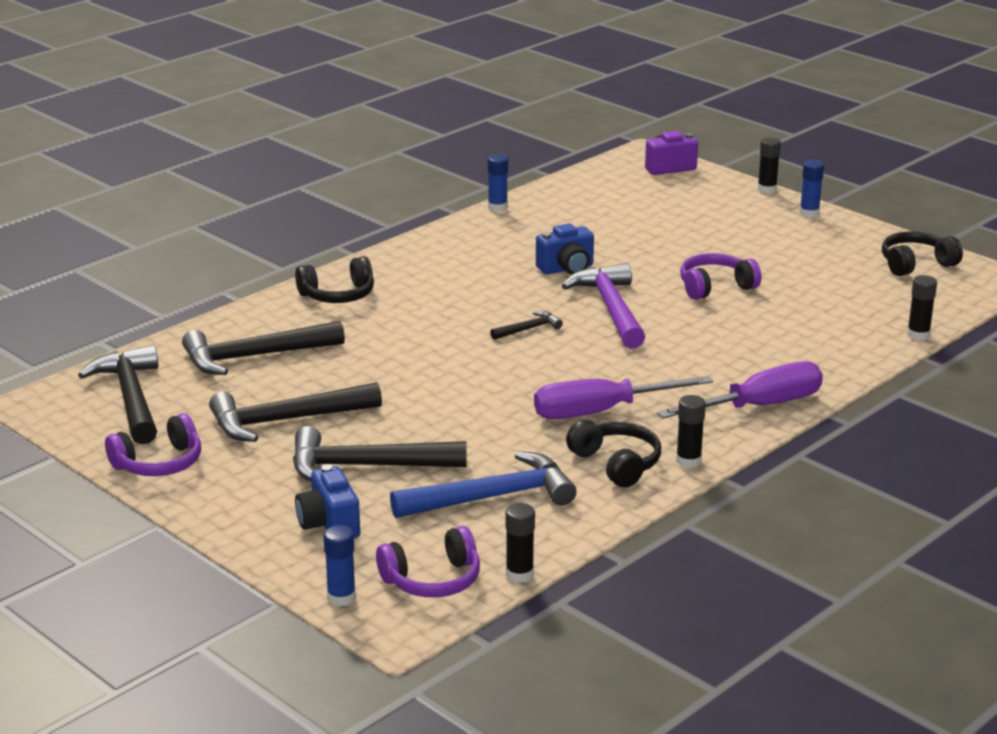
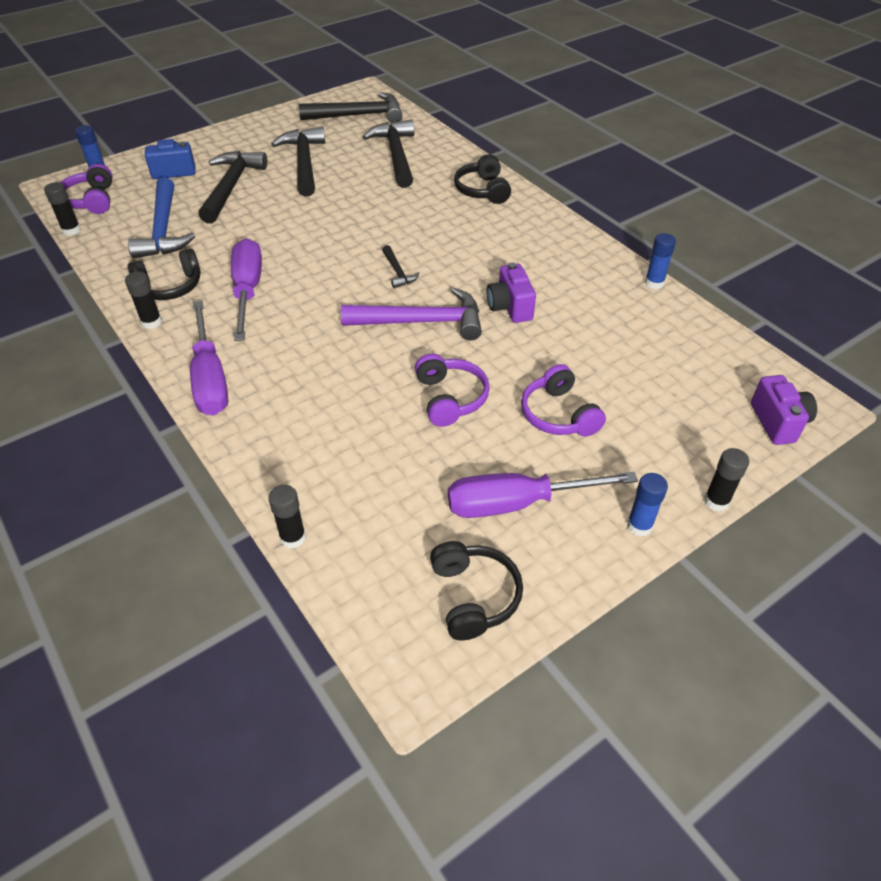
camera: 100 degrees right, 20 degrees up
(159, 463) = (276, 123): purple headphones -> purple headphones (558, 414)
(567, 269) = (510, 307): blue camera -> purple camera
(818, 254) = (517, 503): none -> purple screwdriver

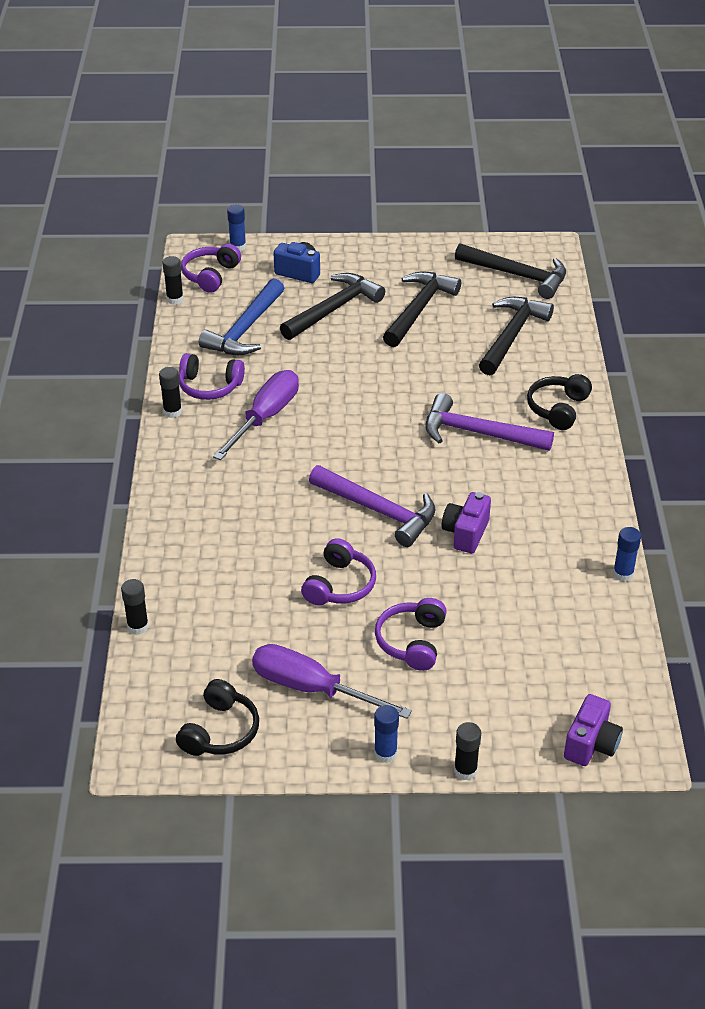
camera: 35 degrees right, 5 degrees down
(170, 287) = (209, 386): black headphones -> purple headphones
(210, 378) = (178, 480): purple screwdriver -> none
(398, 272) = (401, 456): black hammer -> none
(441, 230) = (478, 433): none -> purple hammer

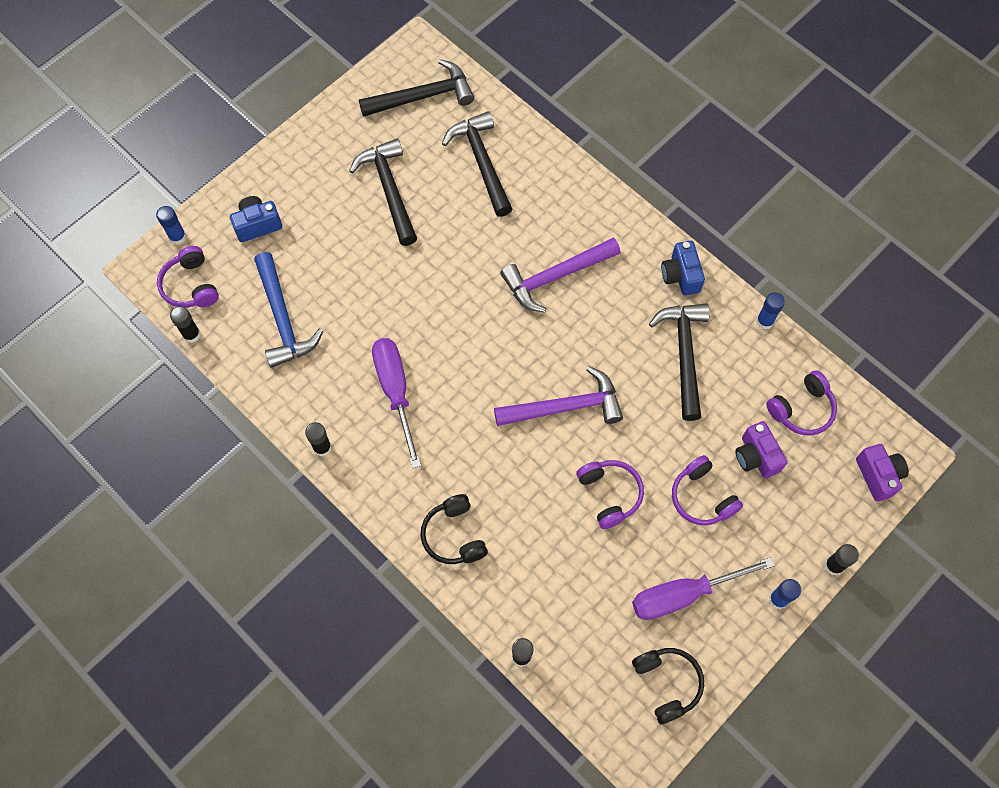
camera: 45 degrees left, 25 degrees up
(209, 386) = (321, 398): purple headphones -> purple headphones (802, 409)
(334, 309) = (326, 241): black hammer -> black hammer (684, 354)
(465, 533) = (640, 375): purple camera -> purple camera (756, 457)
(558, 409) = (583, 208): black headphones -> black headphones (454, 535)
(586, 498) = (680, 276): none -> blue camera

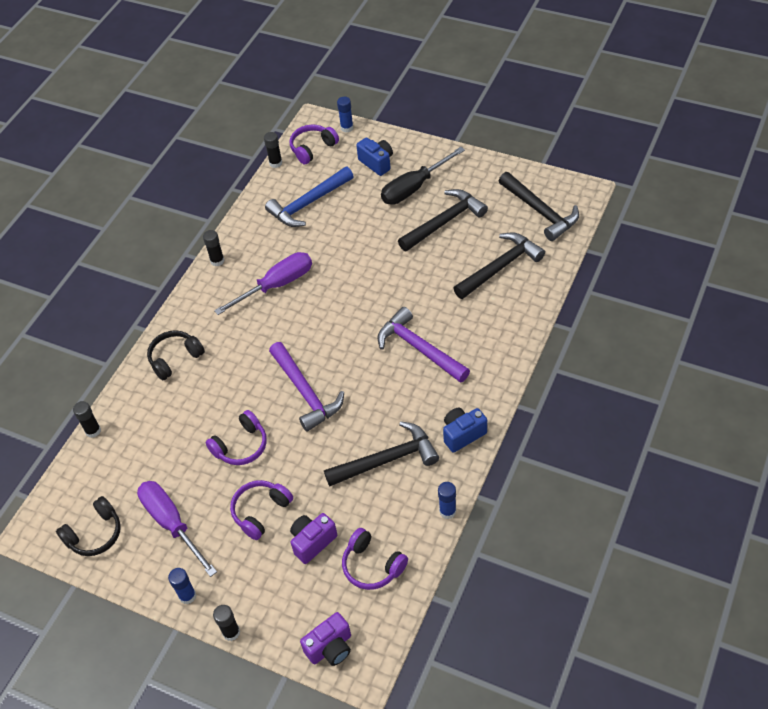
camera: 75 degrees right, 15 degrees down
(320, 201) = (414, 188): none -> black screwdriver

